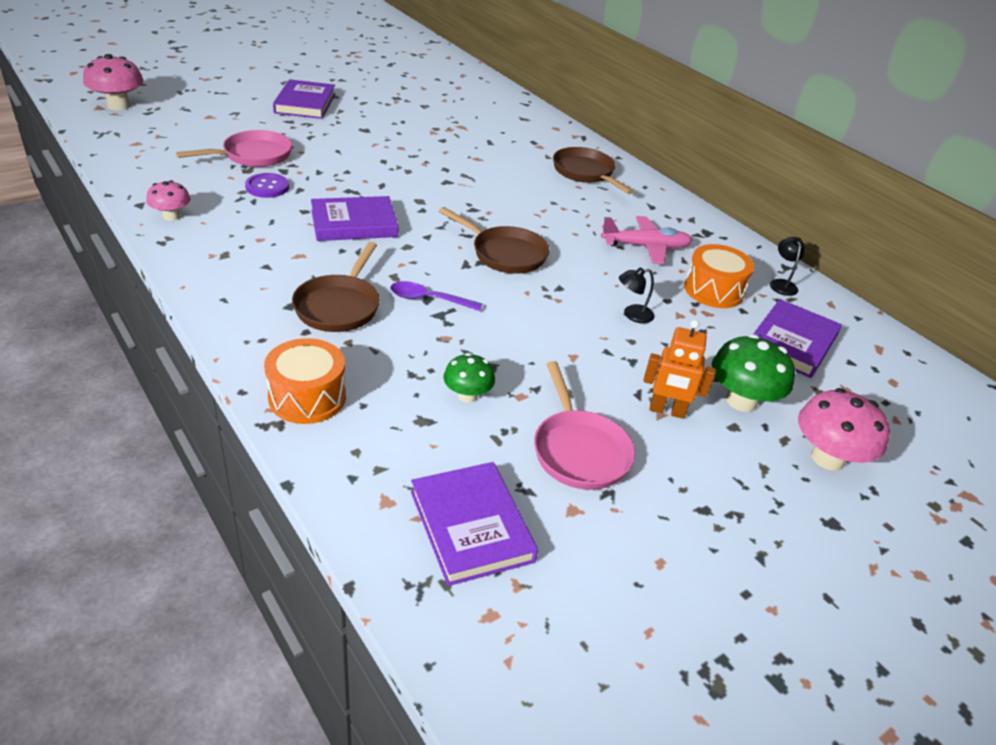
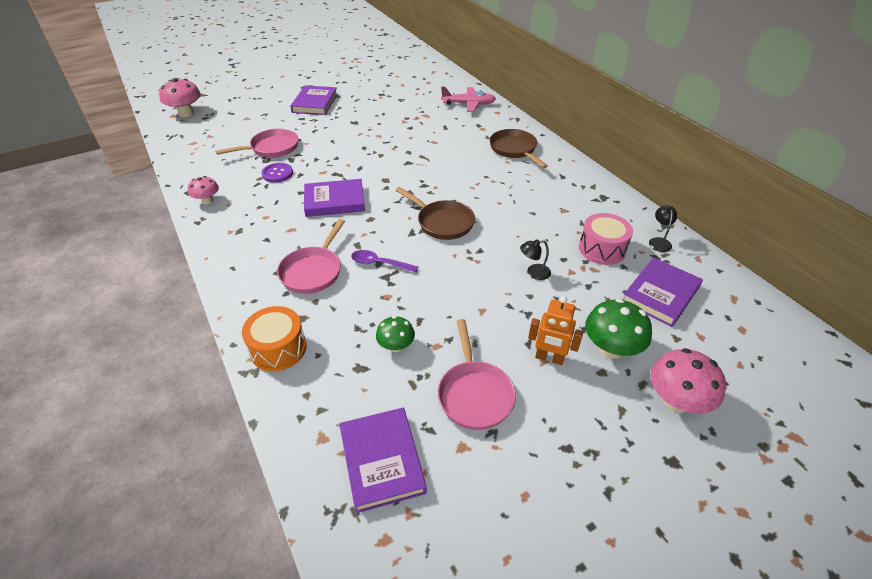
camera: 10 degrees right, 5 degrees up
(339, 306) = (313, 271): brown pan -> pink pan
(646, 247) = (553, 212): pink plane -> pink plane (469, 104)
(713, 290) = (602, 249): orange drum -> pink drum

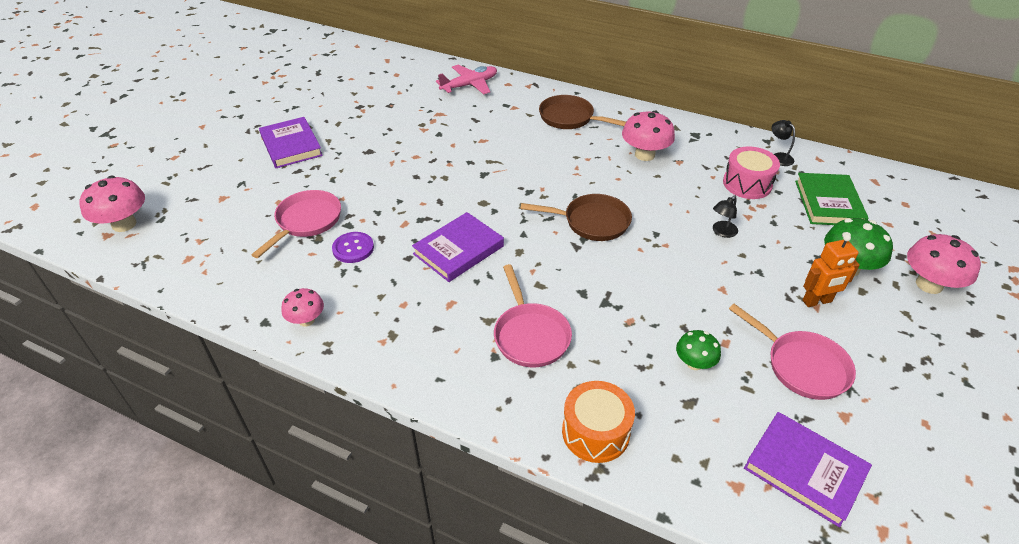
camera: 35 degrees left, 0 degrees up
(379, 263) = (584, 293): purple spoon -> none
(541, 195) = (644, 155): none -> pink mushroom
(660, 294) = (828, 203): purple book -> green book

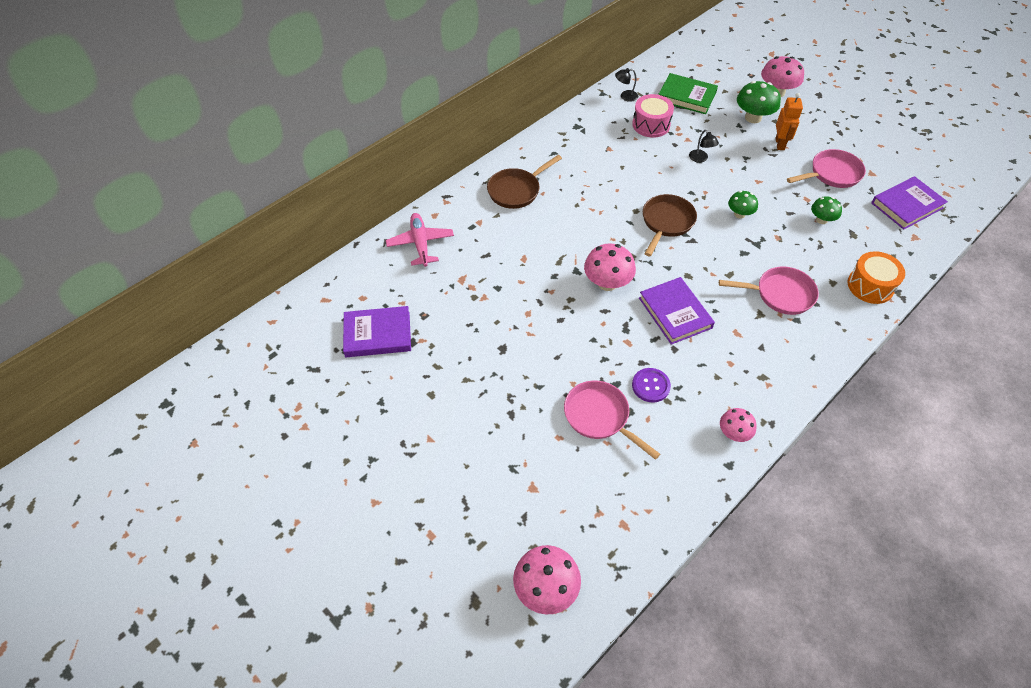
camera: 70 degrees left, 10 degrees up
(291, 146) = (461, 414): purple book -> purple book (377, 334)
(644, 155) = (592, 164): pink mushroom -> pink mushroom (607, 283)
(648, 280) = (739, 214): none -> green mushroom

